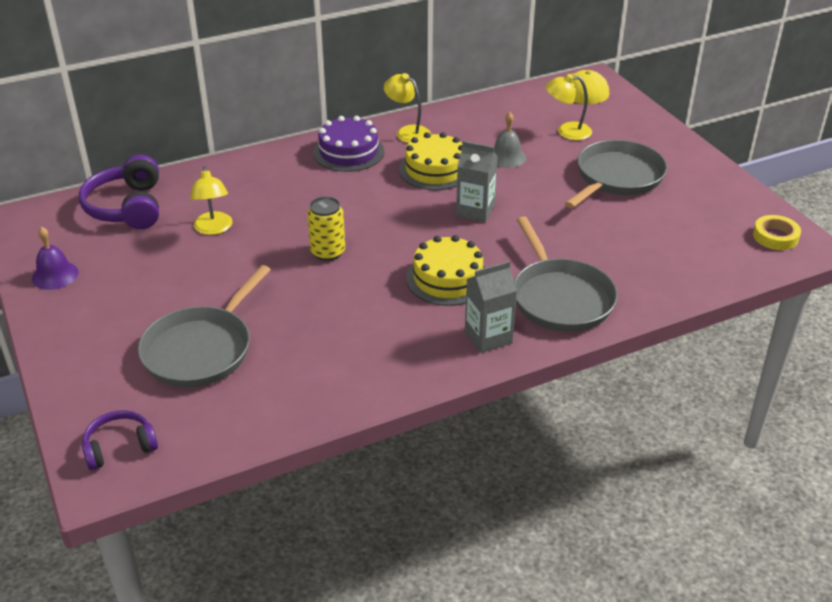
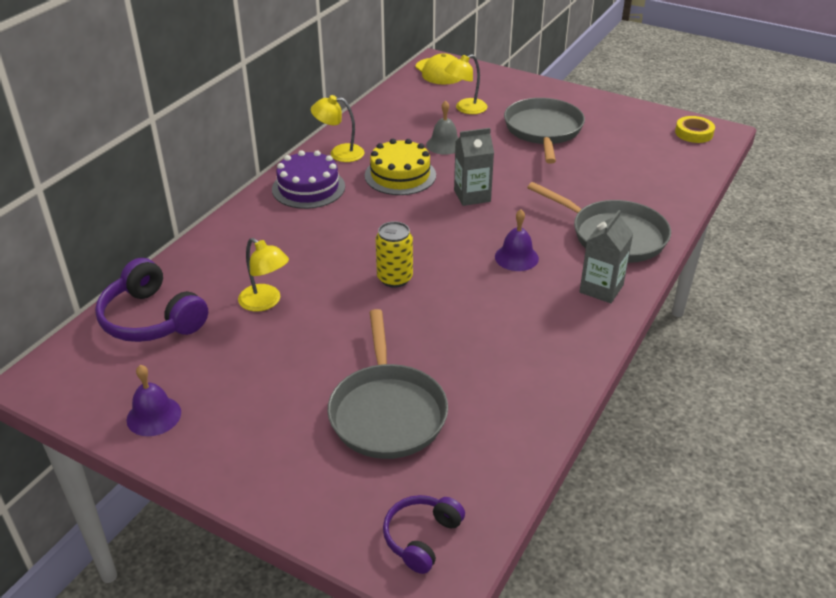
camera: 35 degrees left, 0 degrees up
(447, 278) = (516, 257): yellow cake -> purple bell

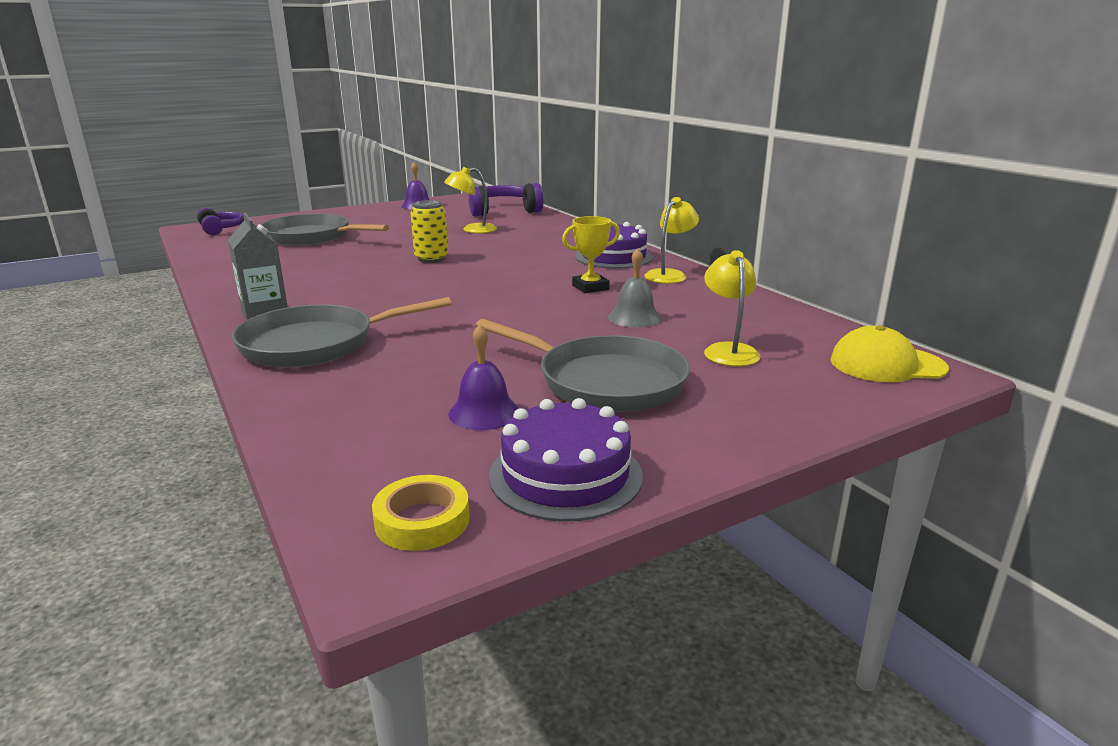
camera: 120 degrees right, 15 degrees down
(400, 175) = (590, 287): yellow cake -> yellow trophy
(472, 196) = (504, 305): grey carton -> none
(516, 257) = (374, 297): purple bell -> purple bell (484, 412)
(631, 117) = (565, 475): none -> purple cake

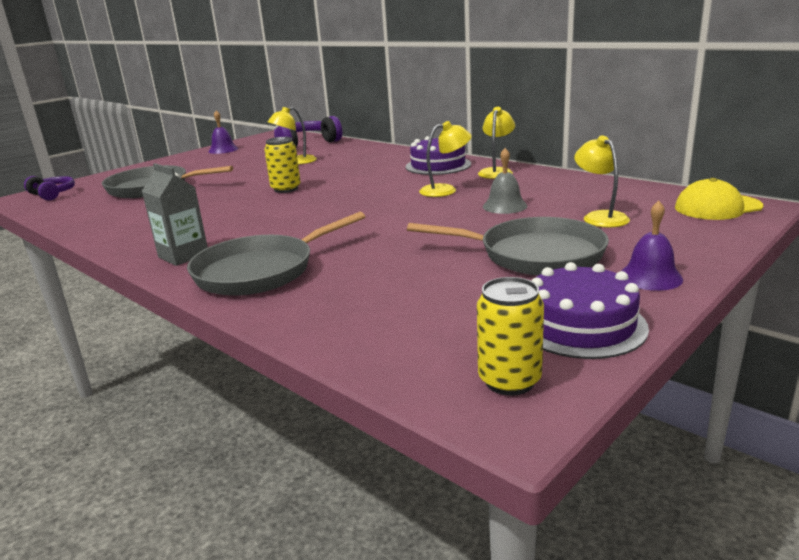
camera: 15 degrees left, 0 degrees up
(422, 520) = (509, 381): yellow tape -> yellow can
(484, 412) = (466, 294): purple bell -> purple bell (650, 277)
(590, 287) = (445, 190): yellow trophy -> yellow lamp

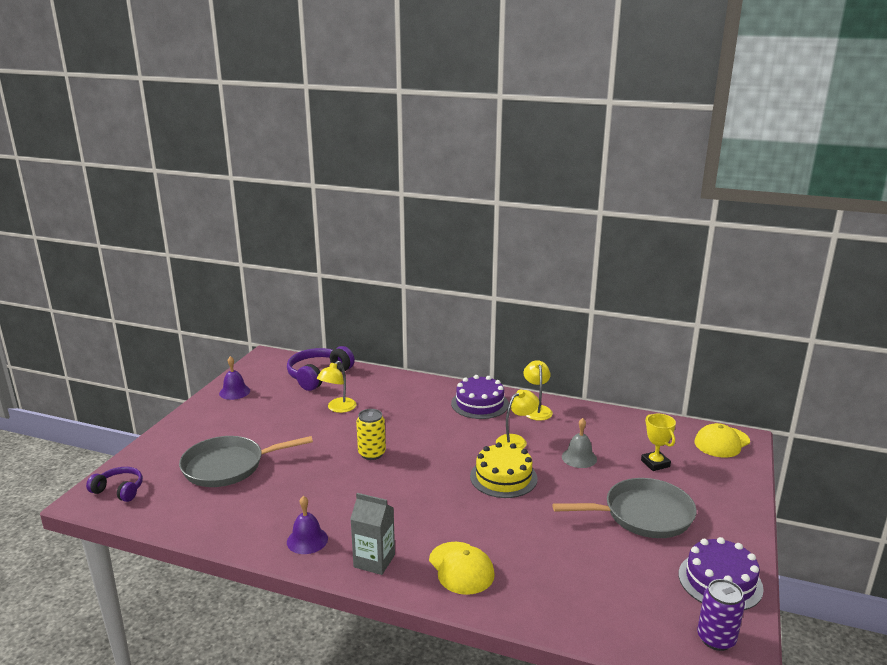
camera: 25 degrees left, 0 degrees up
(260, 271) = (461, 568): grey pan -> yellow cap
(397, 213) = (503, 477): none -> yellow cake
(509, 381) = (716, 639): yellow can -> purple can
(600, 217) = (655, 463): yellow lamp -> yellow trophy
(650, 277) = (728, 527): purple bell -> purple bell (307, 540)

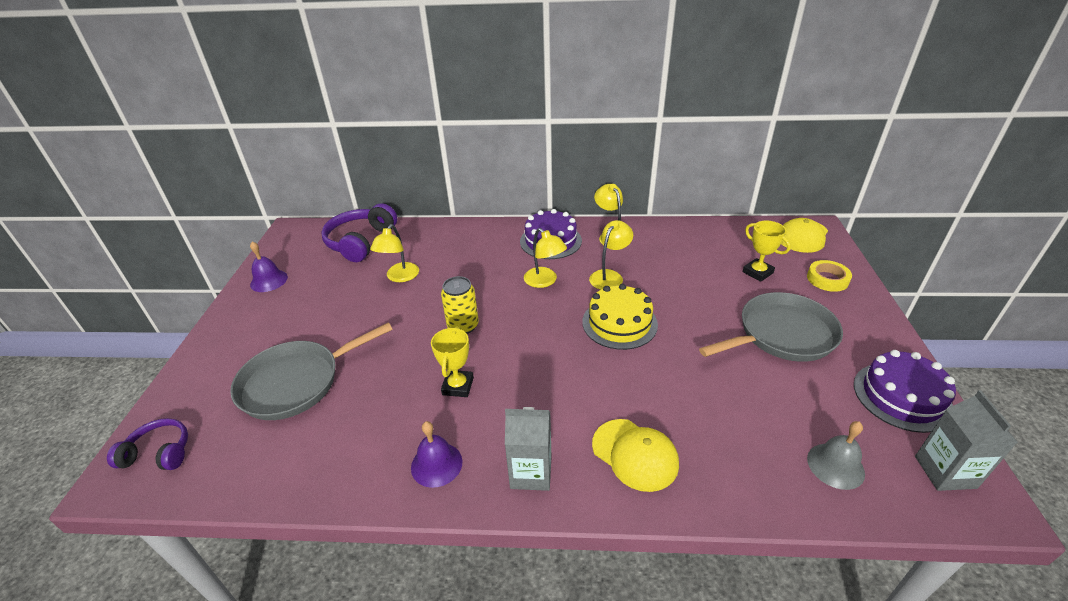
camera: 15 degrees left, 15 degrees up
(347, 494) = (458, 386): none -> yellow trophy
(457, 434) = (544, 281): none -> yellow lamp
(579, 458) = (682, 282): grey bell -> grey bell (835, 465)
(716, 639) = (945, 472): purple can -> grey carton
(719, 481) = (827, 279): none -> yellow tape

